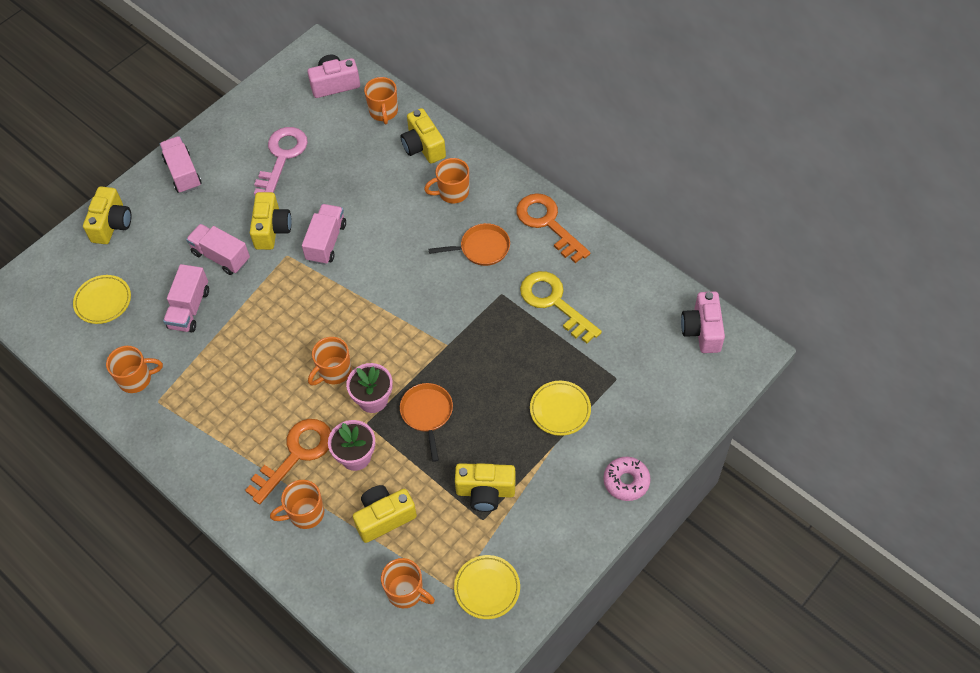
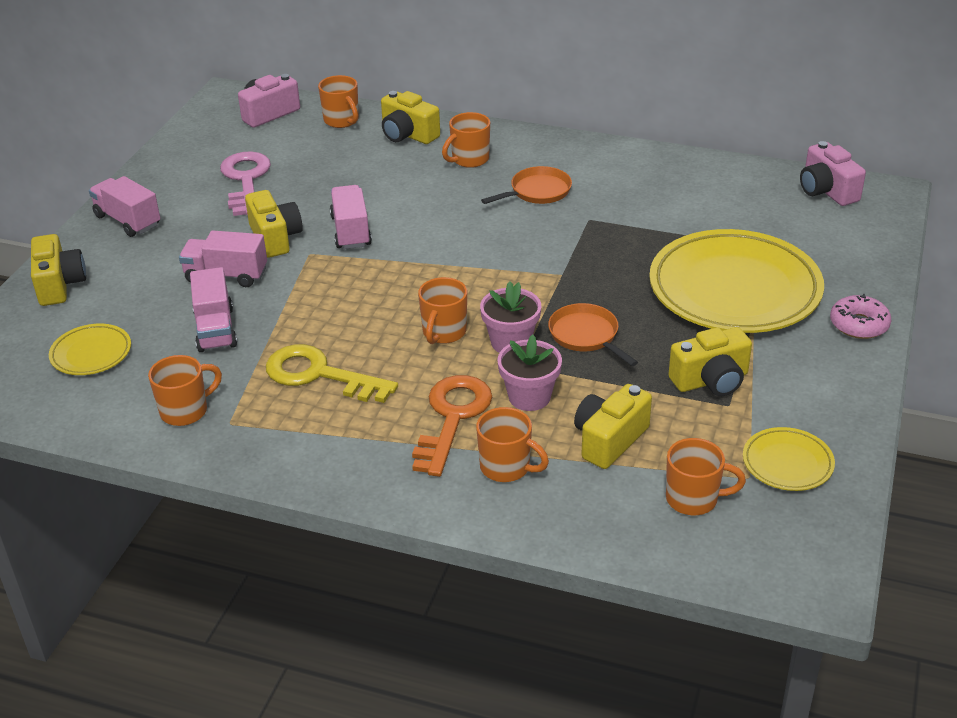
camera: 25 degrees left, 20 degrees down
(305, 513) = (506, 467): orange mug -> orange mug turned 105 degrees counterclockwise
(548, 224) = (594, 157): orange key -> none
(554, 303) = (653, 211): yellow key -> yellow key (319, 375)
(560, 410) = (734, 289): yellow plate -> yellow plate, size x2.22

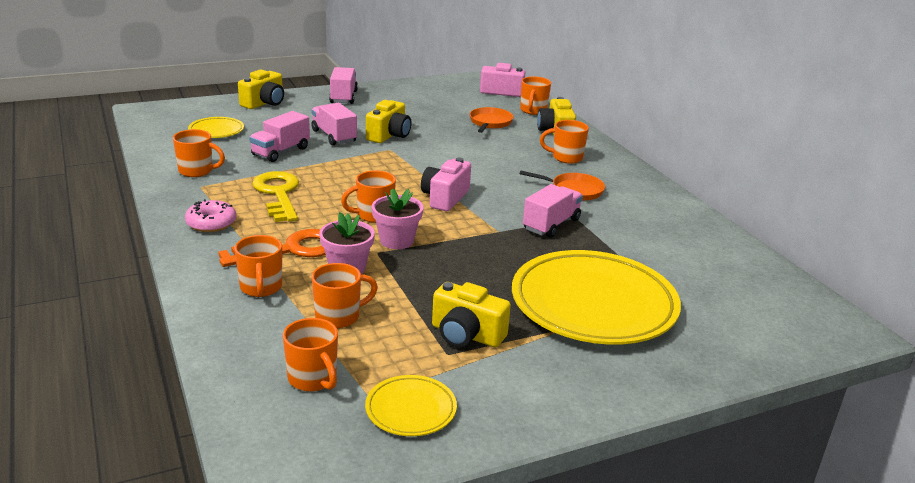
camera: 45 degrees right, 10 degrees down
(245, 180) = (429, 109): pink key -> none
(351, 231) = (430, 152): pink truck -> pink truck (551, 224)
(586, 336) = (444, 265): orange pan -> orange pan (490, 123)
(609, 440) = (339, 316): yellow camera -> orange mug
(826, 191) = (795, 300): pink camera -> pink camera (445, 198)
(859, 325) = (645, 381): pink donut -> pink donut (211, 223)

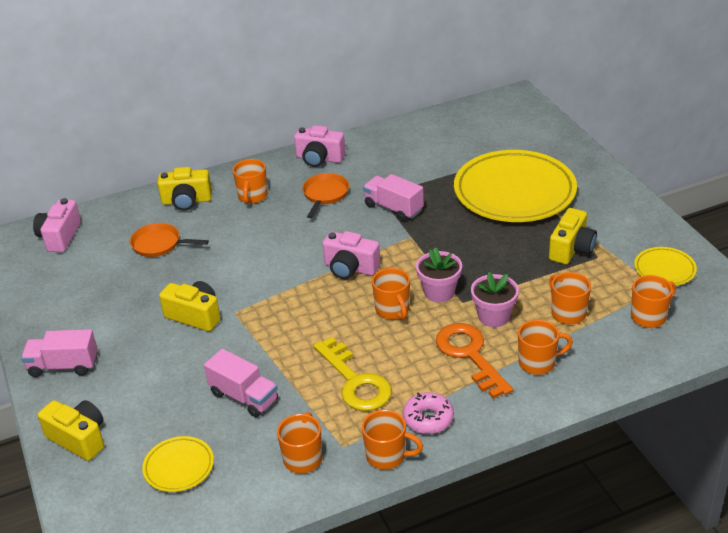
camera: 85 degrees left, 10 degrees up
(278, 194) = (355, 381): yellow key -> yellow key turned 105 degrees counterclockwise
(334, 136) = (197, 359): pink truck -> none
(533, 111) = (124, 215): orange mug -> orange mug (387, 456)
(642, 189) = (319, 159): none -> pink camera

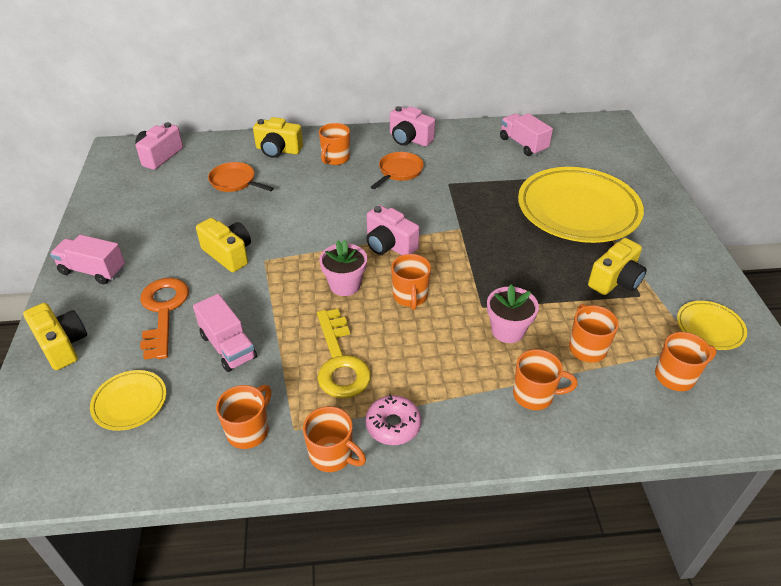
camera: 15 degrees right, 5 degrees up
(393, 208) = (455, 198): pink truck -> pink truck (523, 144)
(439, 292) = (463, 290): pink flower pot -> pink flower pot (345, 285)
(469, 355) = (466, 366): orange key -> orange key (163, 311)

